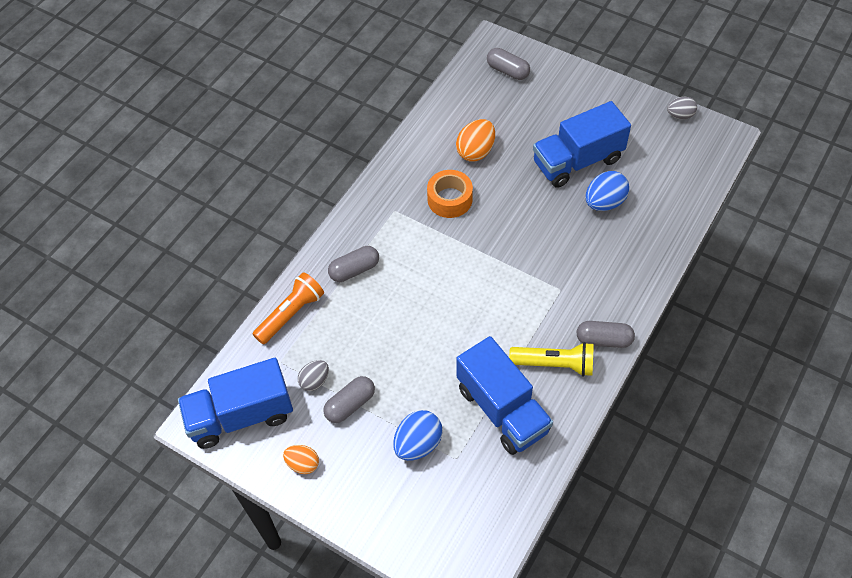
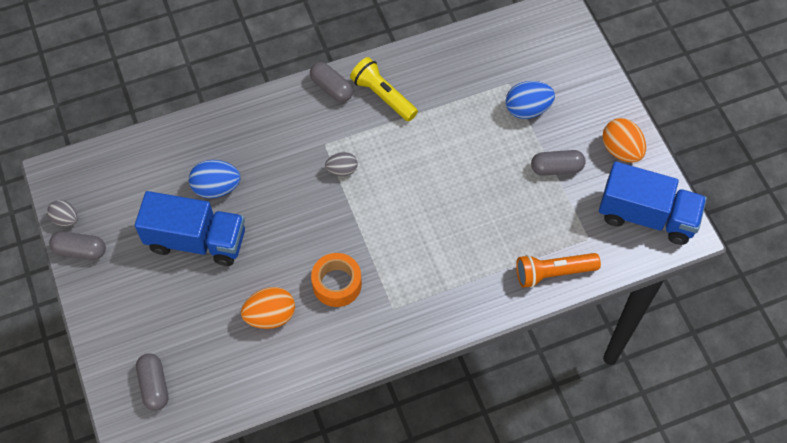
camera: 145 degrees left, 5 degrees up
(303, 464) = (621, 150): orange egg -> orange egg, size x1.55
(315, 381) = (571, 204): grey egg -> grey egg (342, 170)
(354, 270) = (471, 275): grey capsule -> grey capsule (80, 250)
(502, 409) = (448, 92): blue truck -> none

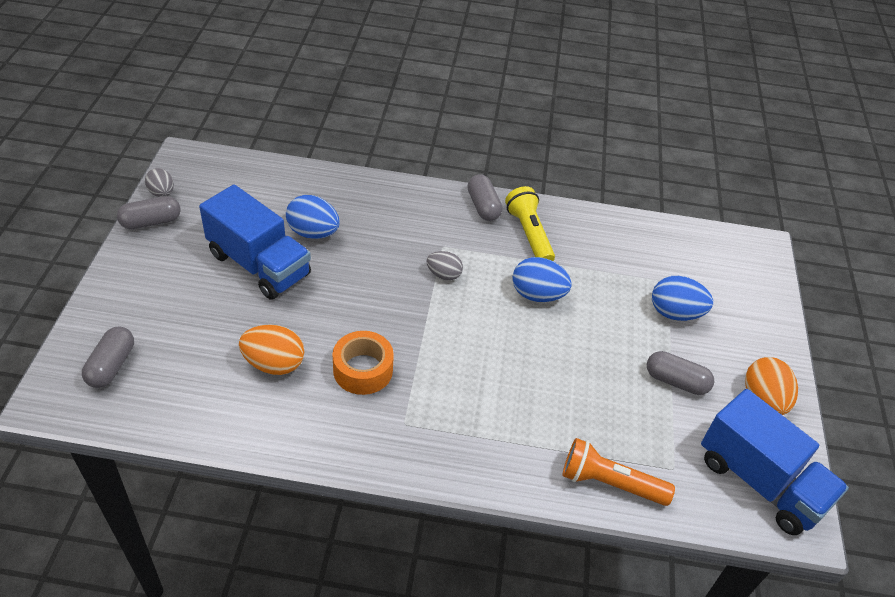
camera: 25 degrees right, 15 degrees down
(80, 250) = (151, 222): grey capsule -> grey capsule turned 60 degrees counterclockwise
(421, 149) = (537, 295): none -> blue egg

